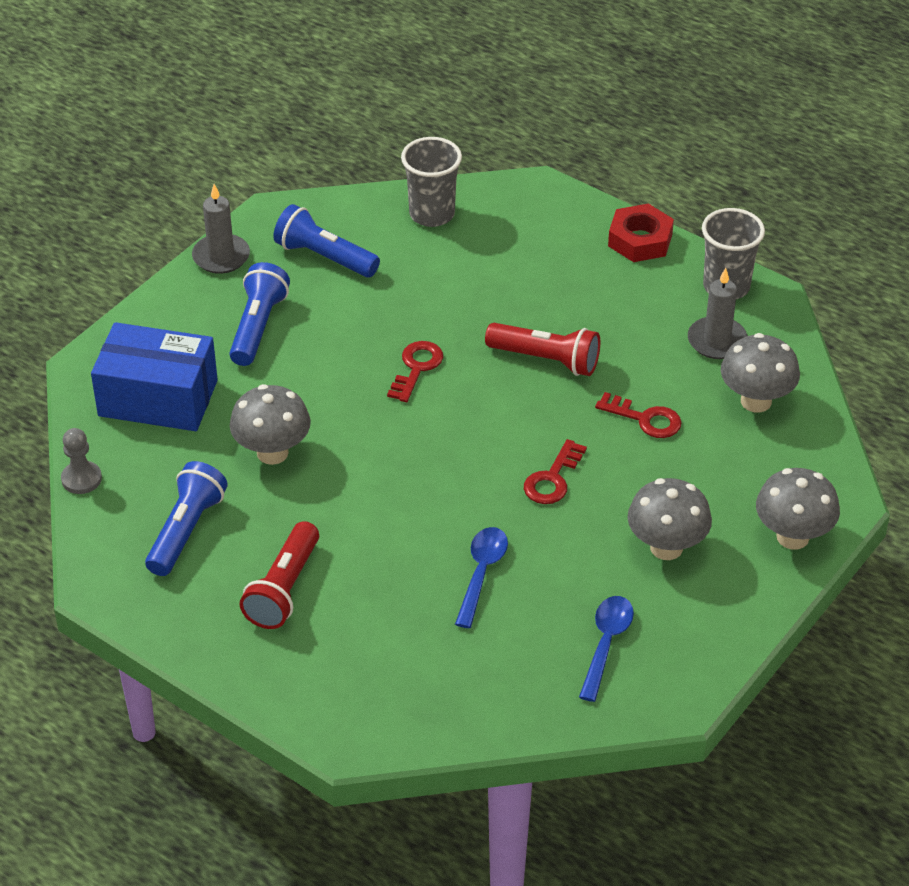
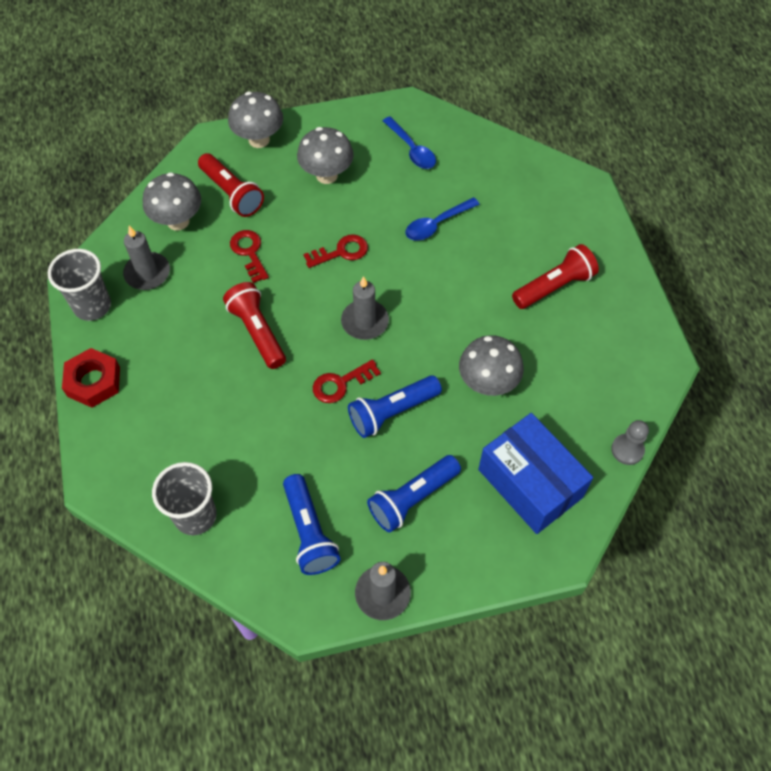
camera: 140 degrees left, 15 degrees up
(186, 530) = (584, 363): blue flashlight -> blue flashlight (392, 412)
(452, 431) = (365, 322): none -> grey candle
(606, 644) = (412, 149): blue spoon -> blue spoon turned 90 degrees counterclockwise
(740, 462) = (232, 193): none -> red flashlight

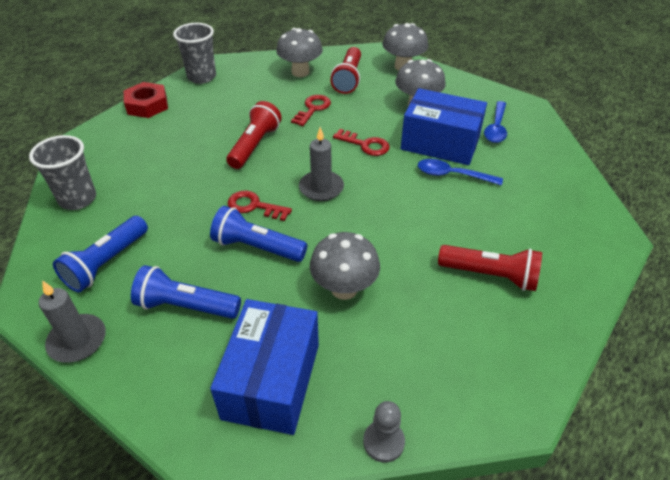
camera: 50 degrees right, 15 degrees down
(147, 273) = (248, 82): grey candle -> none
(392, 200) = (440, 143): none -> blue box

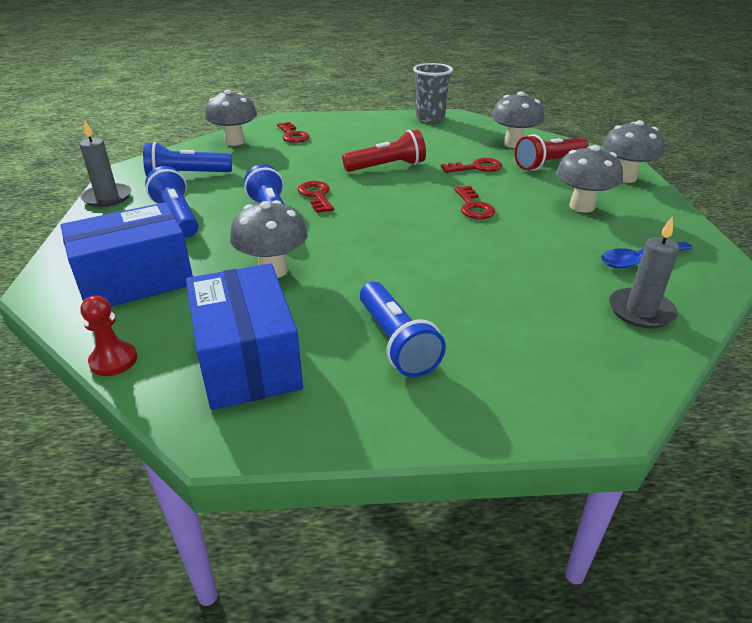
camera: 50 degrees right, 10 degrees down
(78, 199) = (235, 142): grey cup -> grey mushroom
(120, 159) = (293, 135): none -> red key
(147, 105) = (363, 118): red nut -> none
(321, 188) = (382, 211): grey candle -> grey candle (640, 311)
(383, 442) = (113, 360): grey pawn -> red pawn
(440, 143) = (548, 239): blue box -> blue box (248, 360)
(452, 175) = (512, 264): blue spoon -> none
(490, 275) = (396, 342): red flashlight -> blue flashlight

